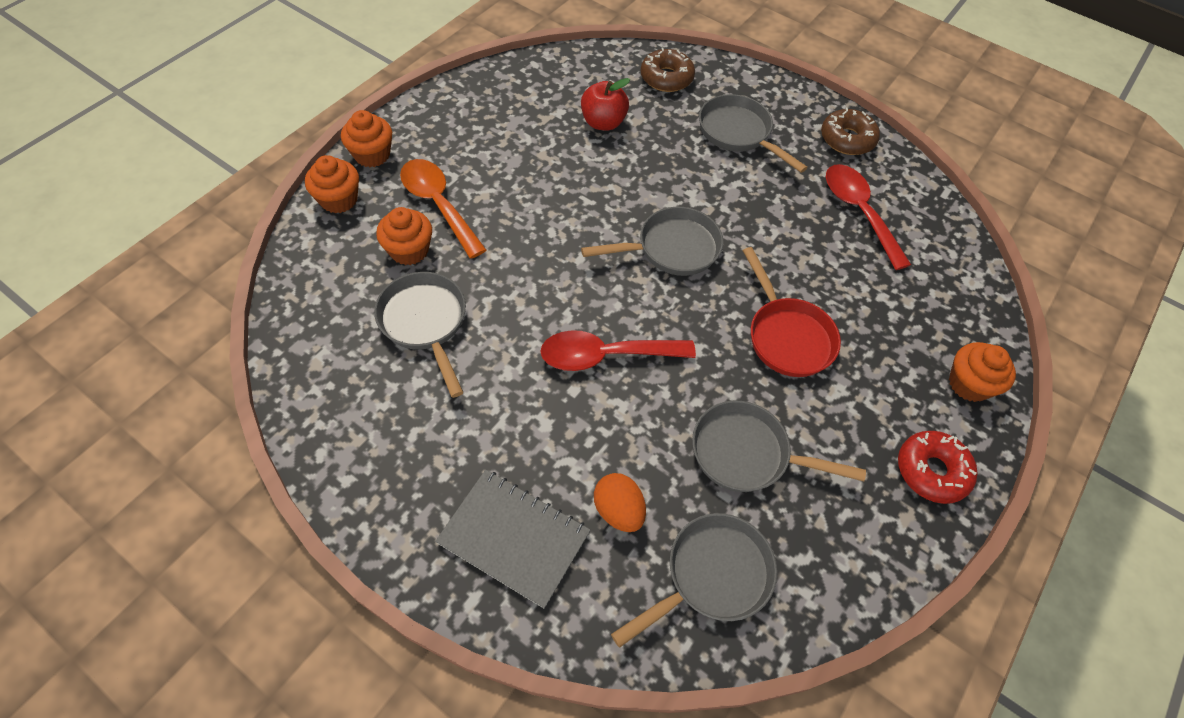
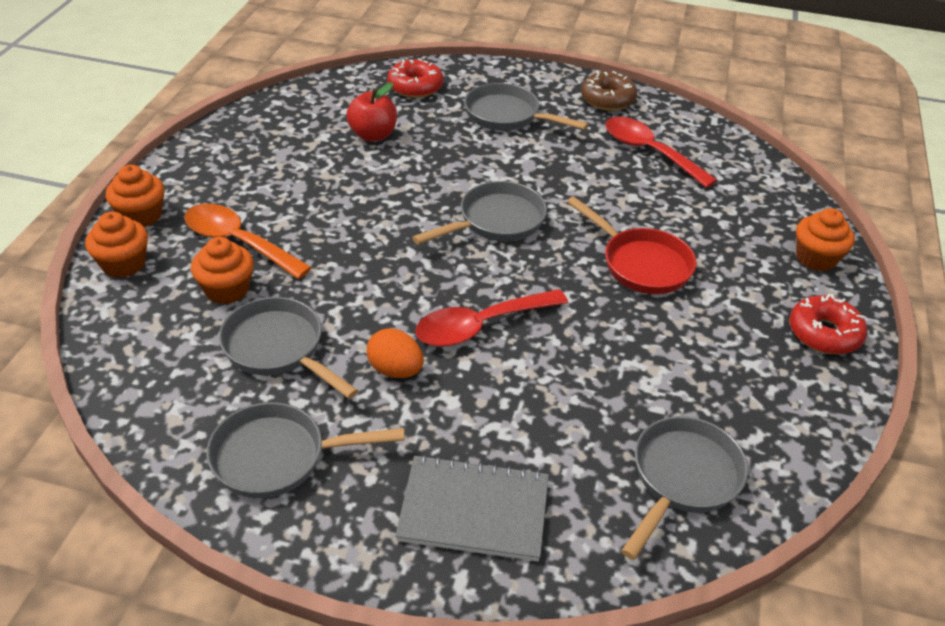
camera: 20 degrees left, 15 degrees down
(618, 510) = (564, 452): orange egg -> orange egg (395, 370)
(666, 78) = (415, 87): brown donut -> red donut
(747, 453) = (658, 368): grey pan -> grey pan (278, 457)

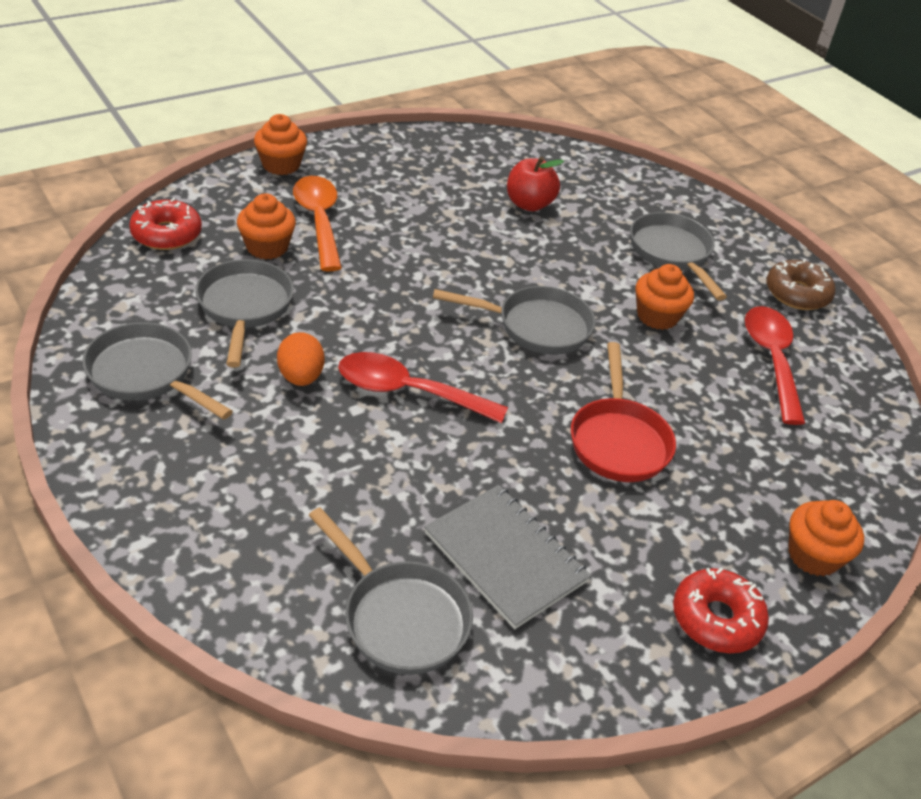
camera: 40 degrees right, 0 degrees up
(123, 264) = (227, 189): orange cupcake -> orange cupcake (657, 316)
(415, 87) = (621, 187): red donut -> red donut (167, 234)
(474, 510) = (216, 507): grey notebook -> grey notebook (505, 557)
(682, 479) = (400, 617): grey pan -> grey pan turned 60 degrees clockwise

